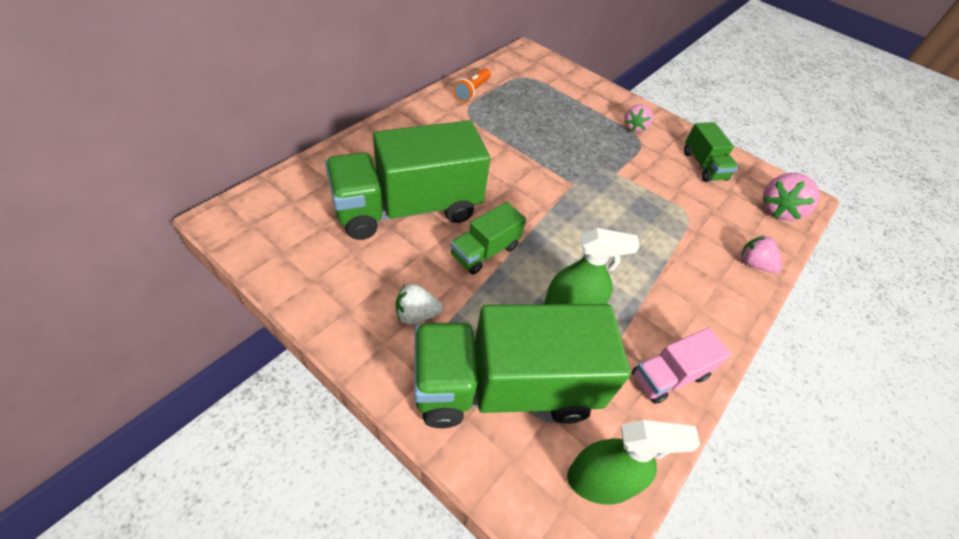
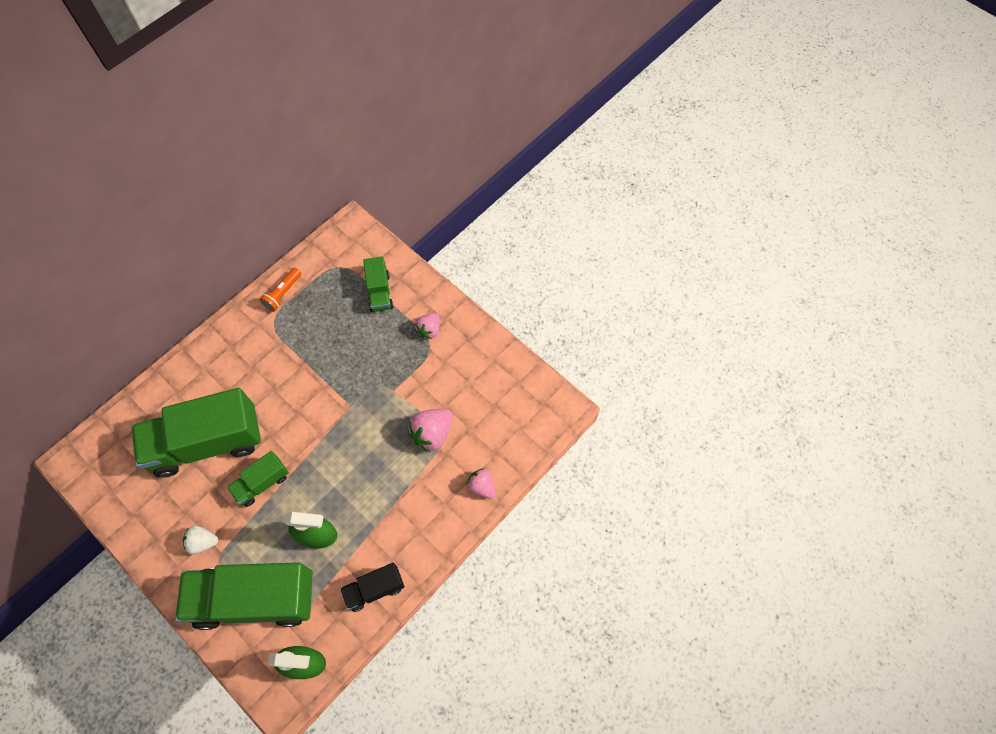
camera: 10 degrees right, 15 degrees up
(669, 375) = (374, 589): pink truck -> black truck
(703, 165) = (480, 375): green truck -> green truck (379, 292)
(778, 210) = (531, 426): pink strawberry -> pink strawberry (432, 433)

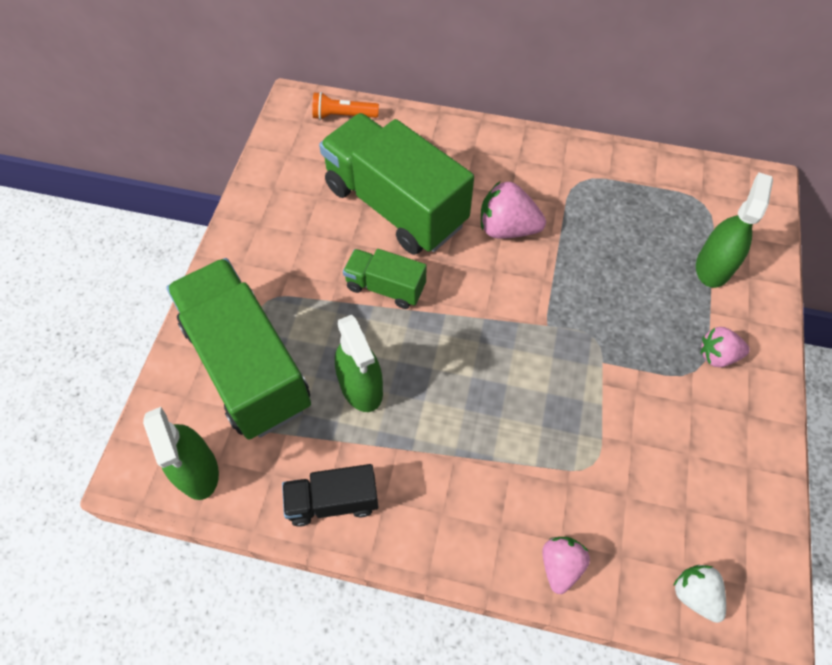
camera: 60 degrees right, 5 degrees down
(203, 542) = (282, 270): white strawberry -> white strawberry (694, 594)
(282, 293) = (620, 169): orange flashlight -> orange flashlight (343, 116)
(374, 589) = (333, 501): black truck -> black truck turned 45 degrees counterclockwise
(379, 292) = (713, 266): green truck -> green spray bottle
(432, 433) = (584, 447): pink strawberry -> pink strawberry (507, 228)

